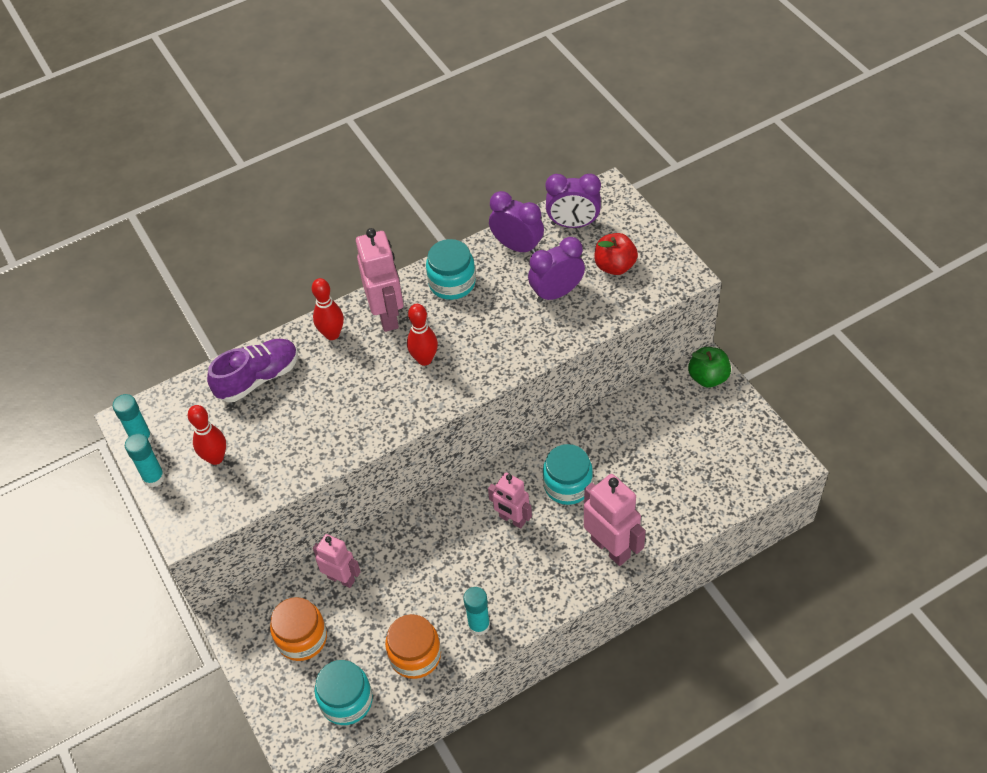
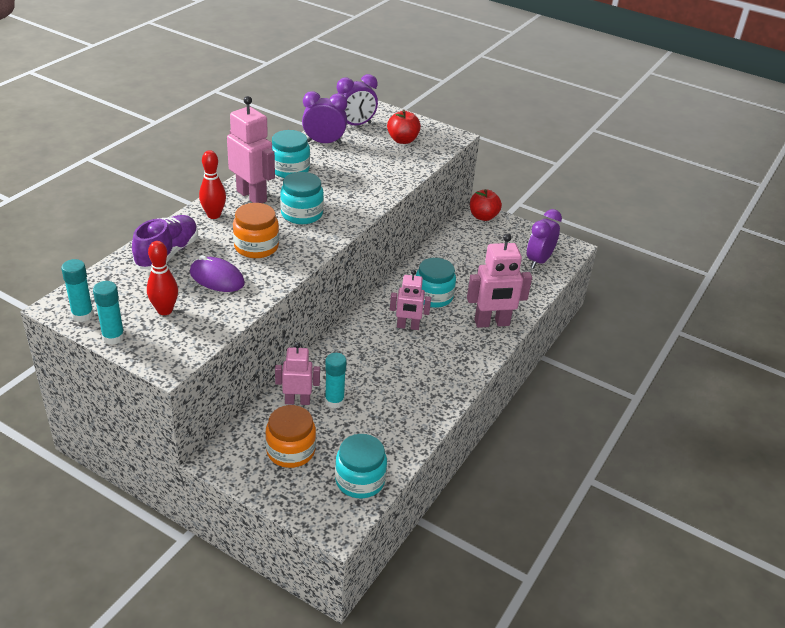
camera: 35 degrees left, 15 degrees down
(286, 429) = (217, 278): none -> purple mouse
(415, 655) = (395, 431): orange jar -> orange jar (256, 247)
(424, 359) = (302, 214): red bowling pin -> turquoise jar
(479, 625) = (431, 397): turquoise glue stick -> turquoise glue stick (334, 401)
(556, 293) = (373, 160): purple clock -> purple clock (538, 261)
(611, 548) = (492, 323): pink robot -> pink robot turned 150 degrees clockwise
(708, 377) = (483, 216): green apple -> red apple

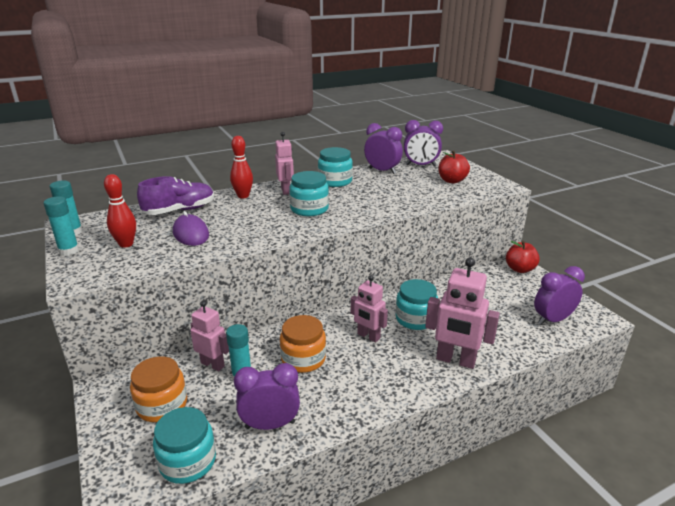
camera: 35 degrees right, 10 degrees down
(252, 196) = (286, 191): pink robot -> pink robot, size x0.65
(256, 247) = (247, 221): orange jar -> orange jar (303, 359)
(396, 428) = (270, 425): none -> purple clock

